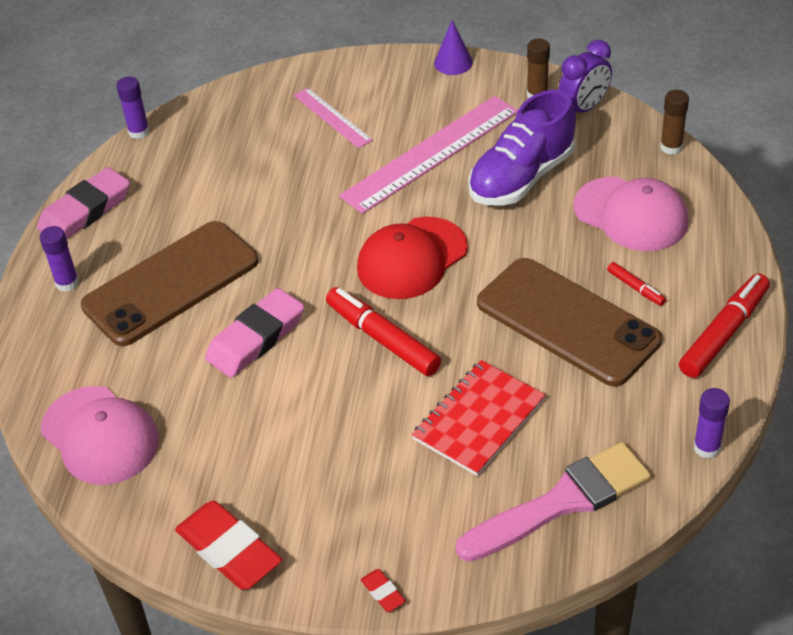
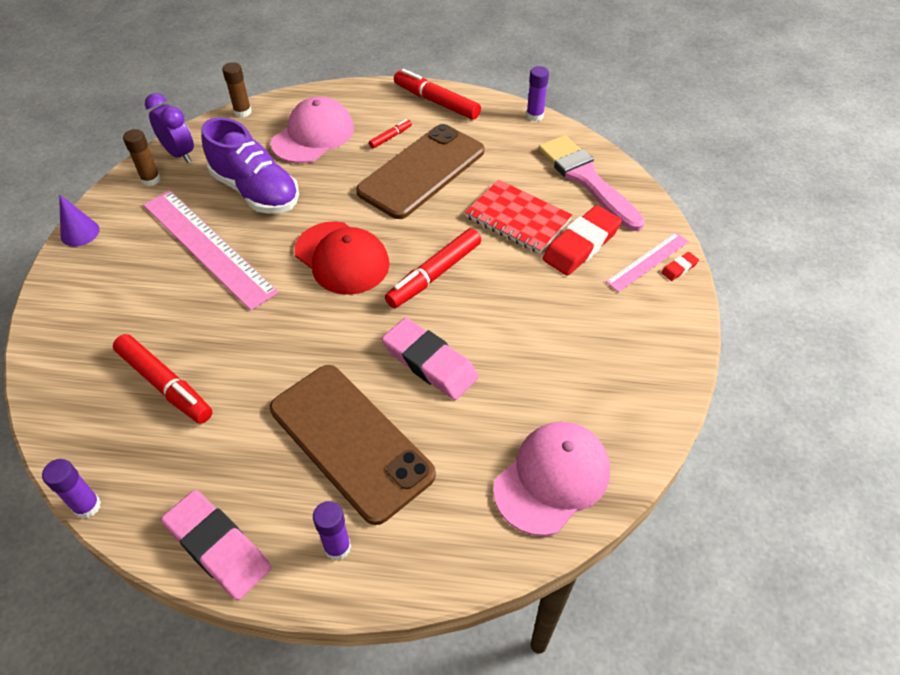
camera: 95 degrees left, 5 degrees up
(229, 550) = (661, 363): red eraser -> red eraser (581, 245)
(254, 153) = (165, 384): none -> red marker
(332, 117) = (129, 321): pink ruler -> pink ruler (647, 261)

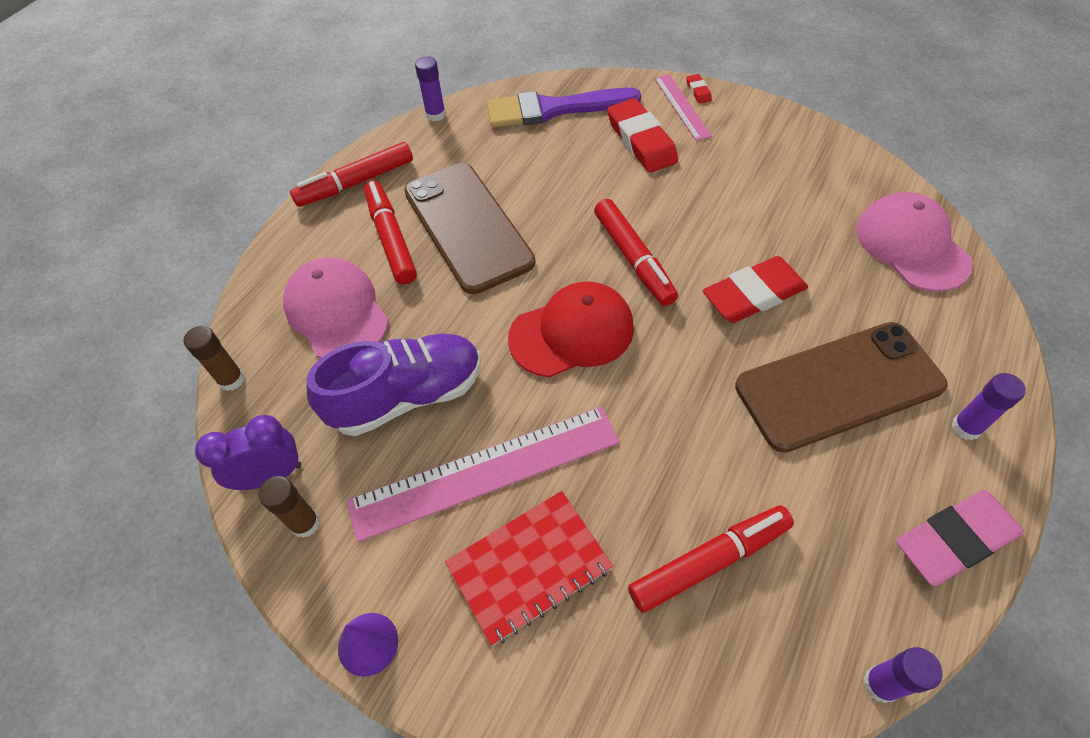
camera: 65 degrees left, 5 degrees up
(390, 137) = (391, 239): red marker -> red marker, size x2.03
(429, 363) = (753, 295): pink eraser -> red eraser
(518, 218) = (583, 173): red notebook -> red notebook (529, 567)
(587, 180) = (554, 109): pink brush -> purple brush

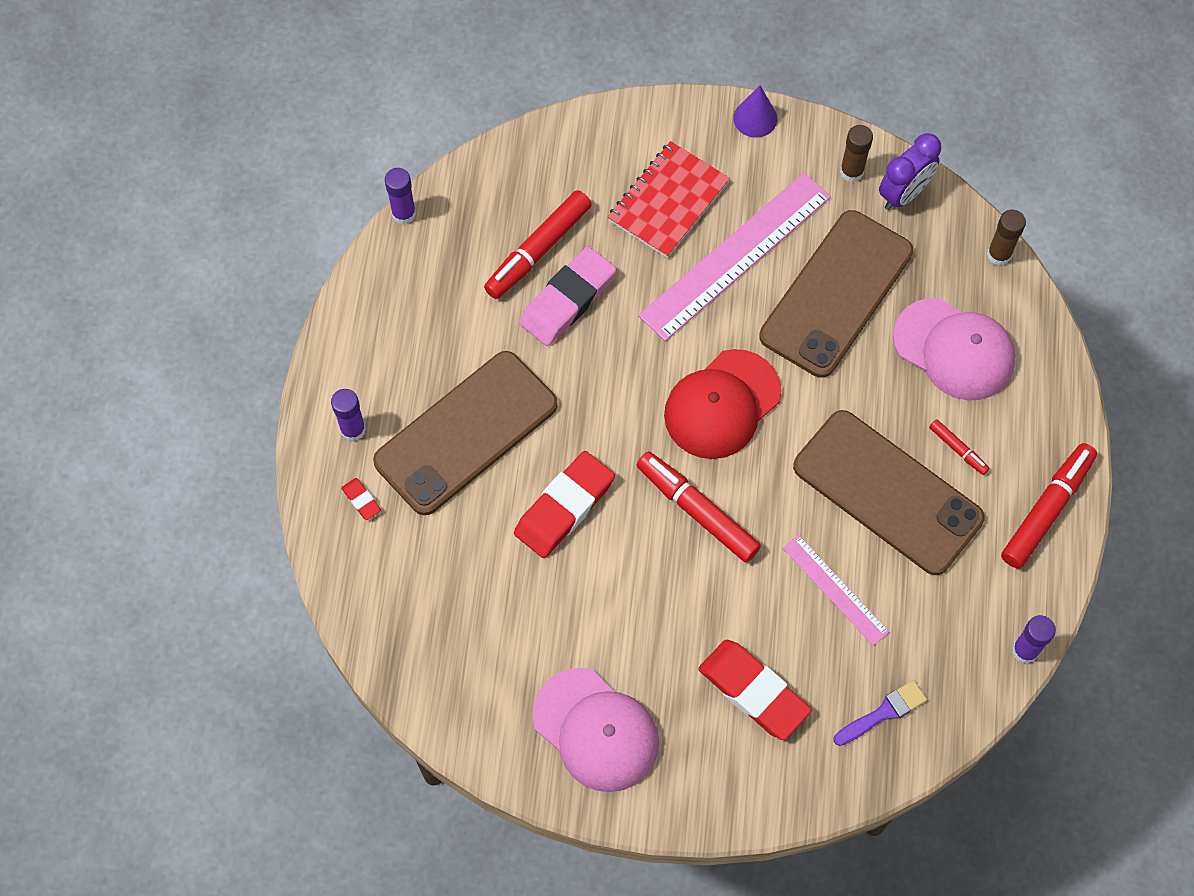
camera: 155 degrees right, 10 degrees up
(391, 239) = (958, 449): red marker -> red marker, size x0.49
(407, 396) = (836, 294): purple shoe -> brown phone
(554, 109) = (883, 713): purple brush -> purple brush, size x0.50
(681, 107) = (726, 774): pink ruler -> pink ruler (835, 589)
(698, 91) = (715, 813): red eraser -> red eraser (361, 500)
(911, 245) = (416, 628): pink cap -> pink cap (596, 730)
(955, 540) = (358, 329): pink eraser -> pink eraser (567, 300)

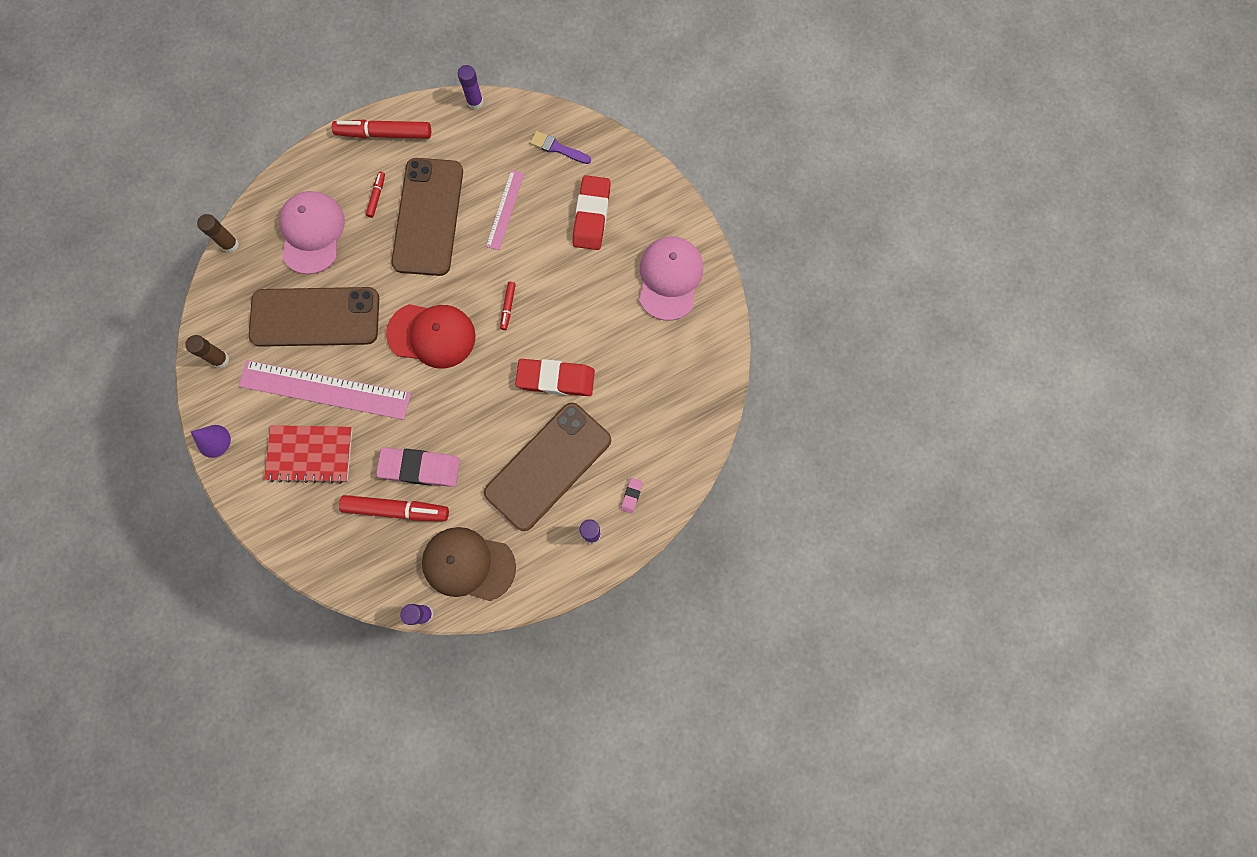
camera: 125 degrees left, 10 degrees up
(361, 500) = (631, 496): red eraser -> pink eraser
(421, 286) = (468, 564): none -> brown cap
(466, 433) = (548, 466): brown phone -> brown phone turned 60 degrees counterclockwise
(697, 511) = (508, 307): red marker -> red marker, size x0.49
(903, 194) = (218, 320): purple clock -> none

